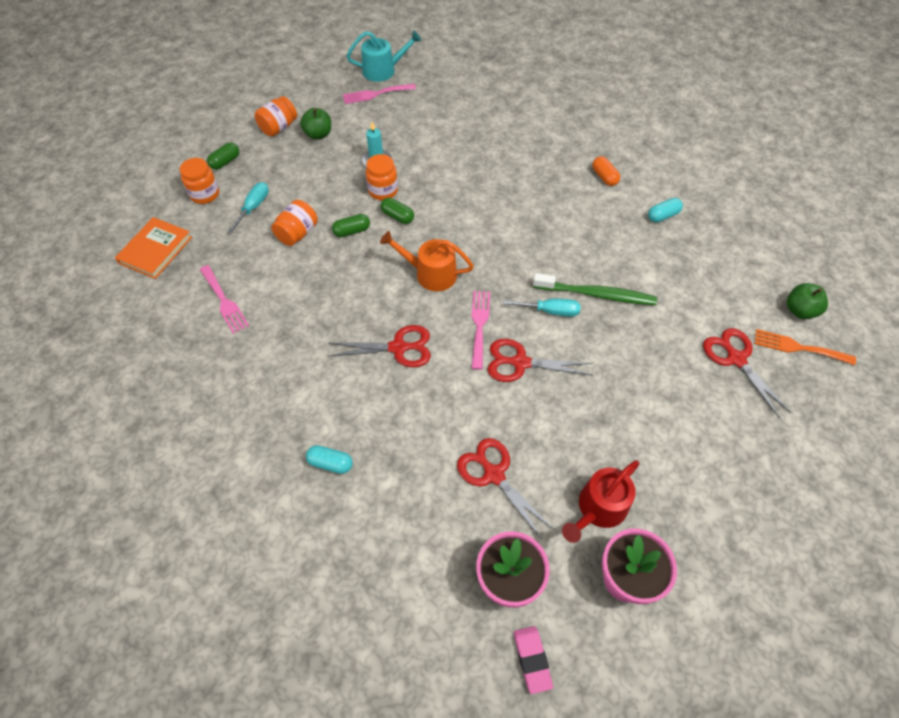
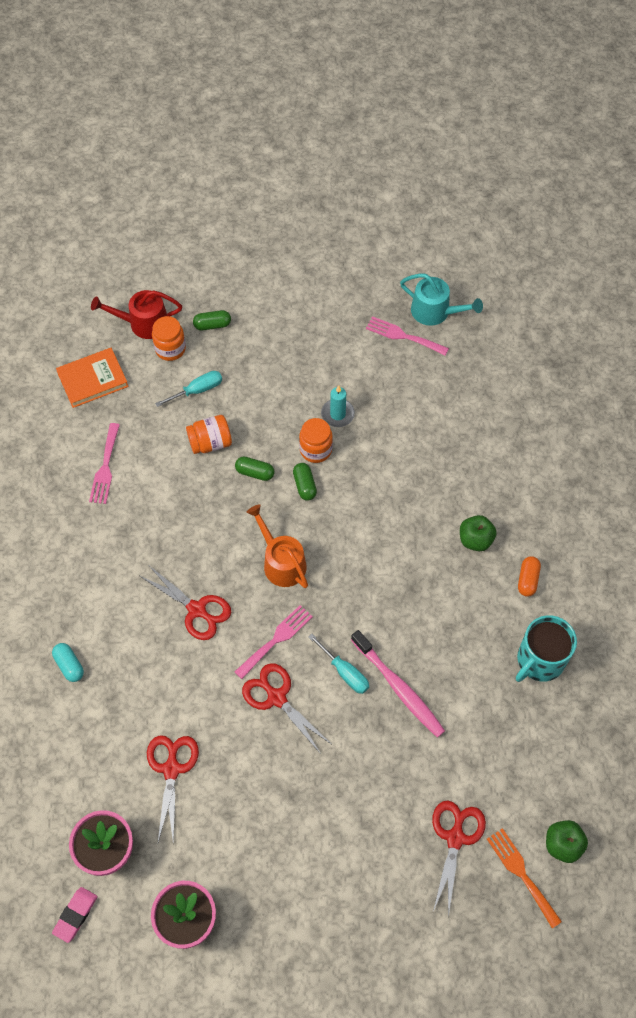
camera: 40 degrees right, 5 degrees up
(279, 127) = (286, 317): orange jar -> none
(318, 134) = (313, 348): green apple -> green apple (475, 540)
(596, 294) = (398, 687): green toothbrush -> pink toothbrush
(599, 508) = (220, 858): red watering can -> red watering can (144, 323)
(663, 216) = (540, 660): turquoise capsule -> turquoise mug

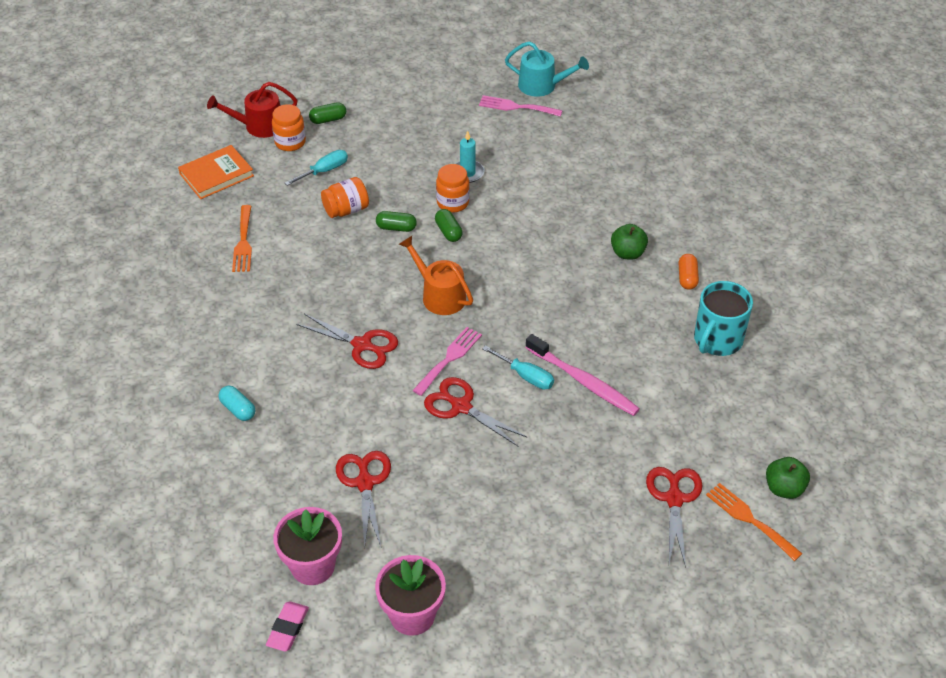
camera: 10 degrees left, 15 degrees down
(105, 467) = (243, 242): pink fork -> orange fork

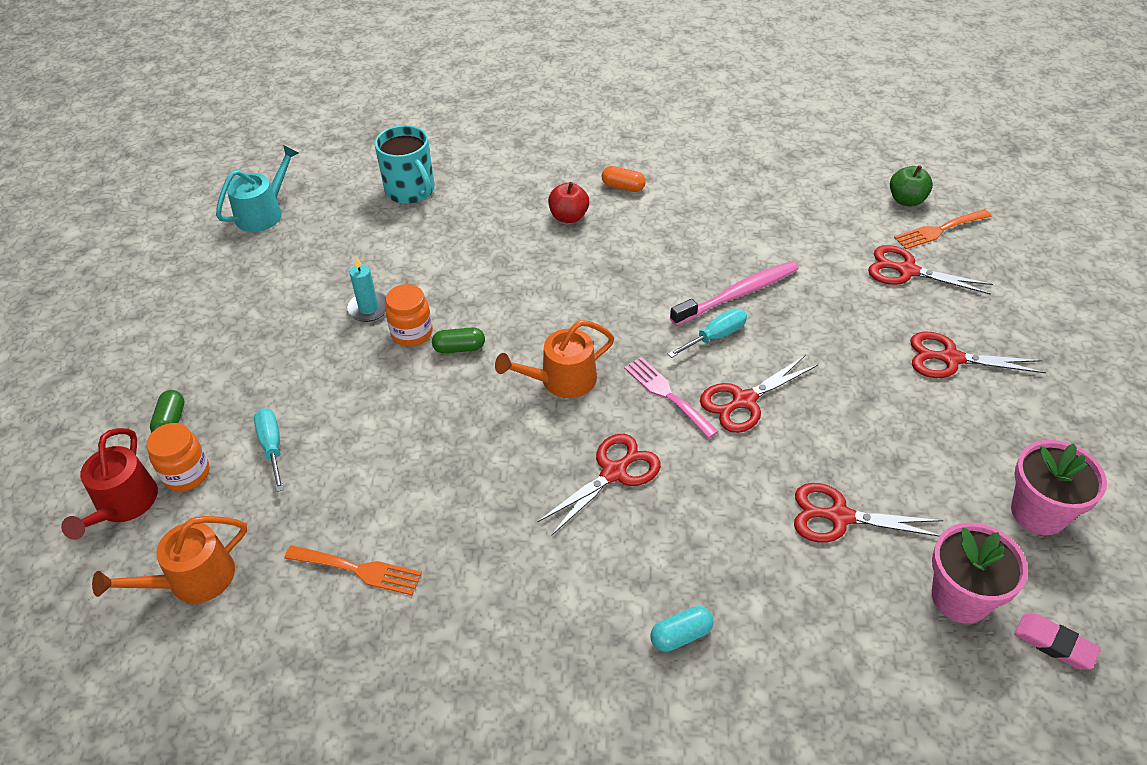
camera: 70 degrees left, 0 degrees up
(216, 175) = (193, 579): orange book -> orange watering can
(346, 210) = (363, 439): orange jar -> none
(396, 228) = (425, 395): green capsule -> none
(516, 107) = (283, 242): pink fork -> none
(569, 542) = (951, 358): none -> red scissors
(627, 253) = (568, 217): green apple -> red apple
(717, 340) = (714, 190): turquoise mug -> turquoise mug (411, 190)

